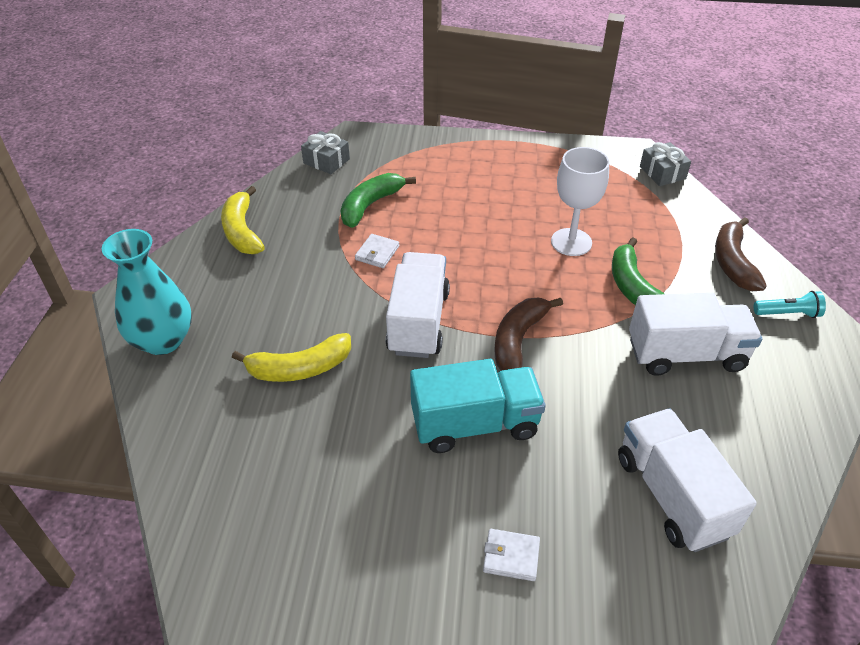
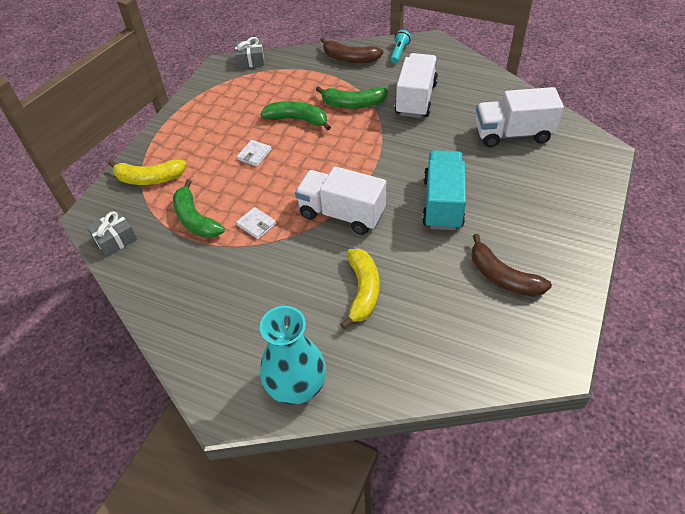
camera: 70 degrees left, 5 degrees up
(242, 231) = (179, 314): yellow banana -> yellow banana (149, 178)
(511, 556) = (541, 208): white wallet -> white wallet (254, 154)
(518, 340) = (378, 167): brown banana -> brown banana (503, 277)
(571, 242) = (297, 119): white goblet -> green banana

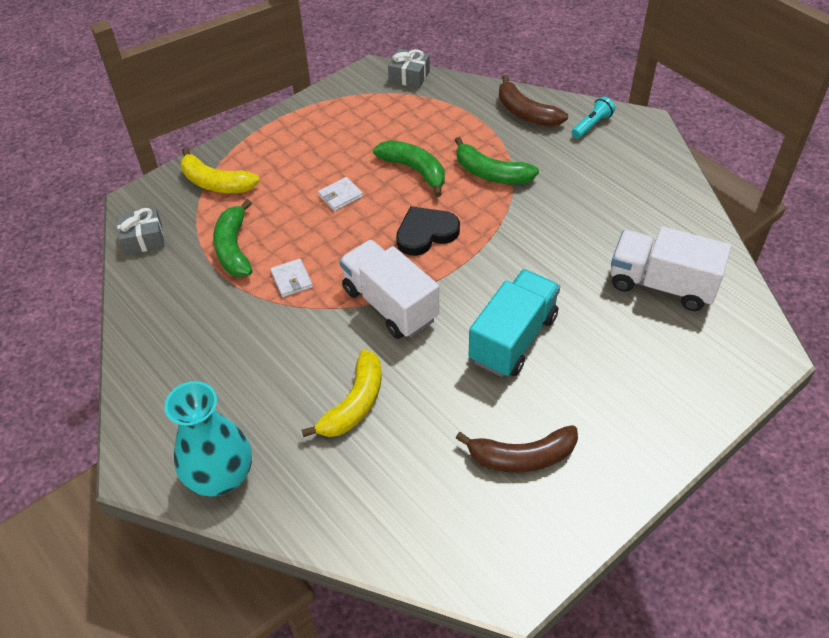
camera: 25 degrees right, 0 degrees up
(334, 158) = (426, 233): none -> black heart
(416, 99) = (571, 194): white truck -> none
(503, 277) = (522, 457): brown banana -> brown banana turned 75 degrees counterclockwise

